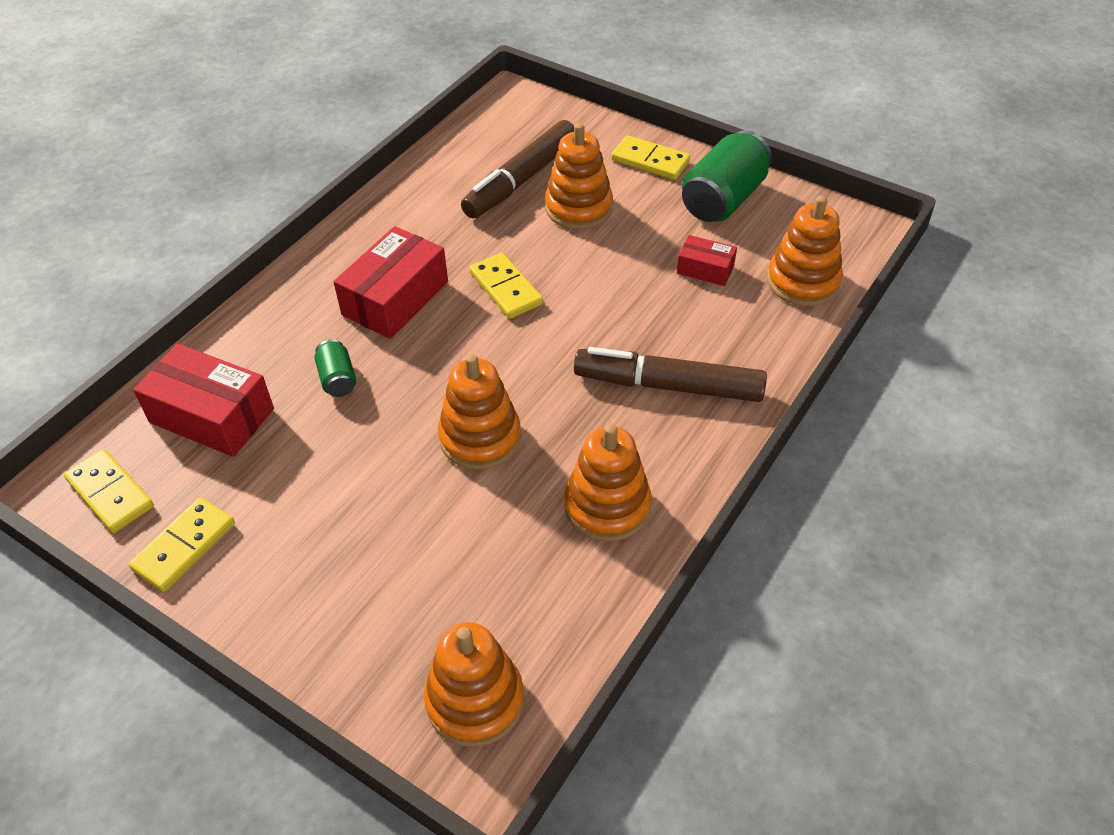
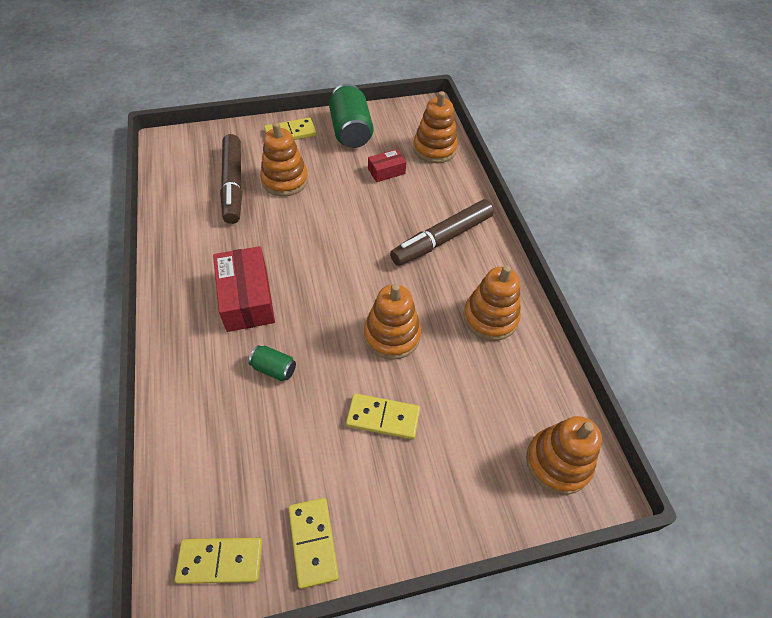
camera: 50 degrees left, 5 degrees up
(212, 415) = (224, 454): red box -> none
(505, 288) = (302, 249): yellow domino -> yellow domino (383, 418)

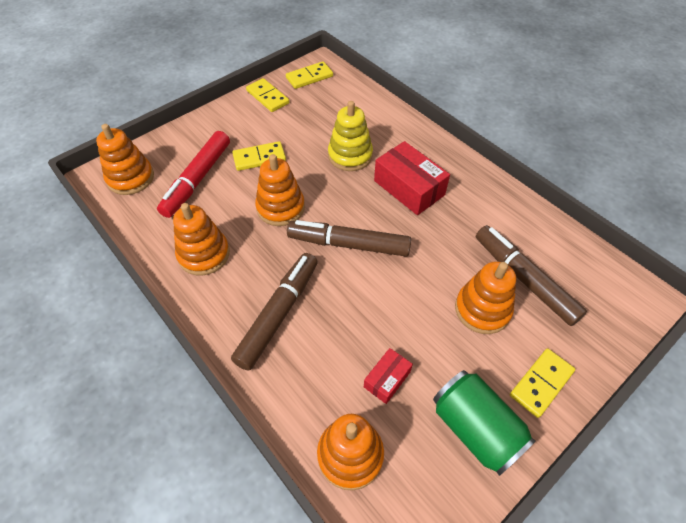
camera: 155 degrees right, 0 degrees up
(274, 369) = (350, 155): green can -> yellow stacking toy
(349, 268) = (348, 244): none -> brown marker
(472, 418) = (197, 179): none -> red marker

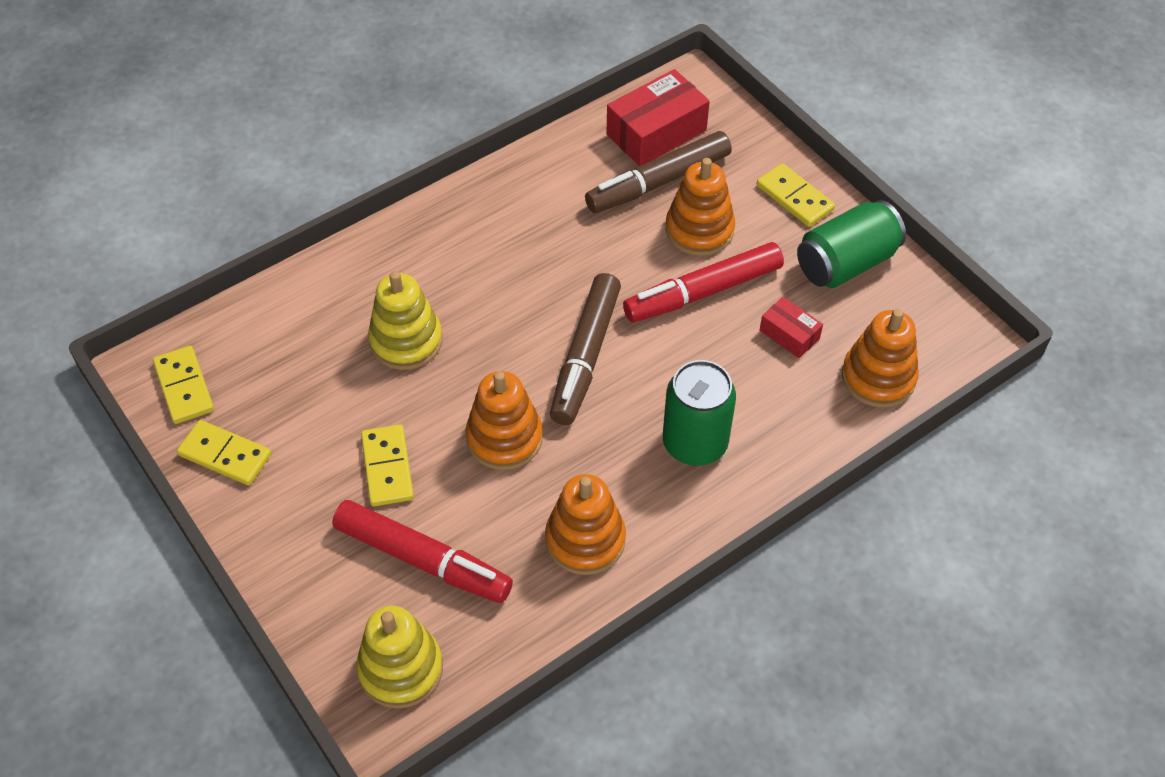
camera: 85 degrees left, 0 degrees up
(130, 178) = (401, 669): orange stacking toy -> yellow stacking toy
(267, 97) = (225, 455): yellow domino -> yellow domino turned 60 degrees clockwise
(278, 314) = (695, 443): brown marker -> green can
(409, 188) = (488, 275): red box -> red box (656, 132)
(419, 314) = (703, 292): none -> red marker

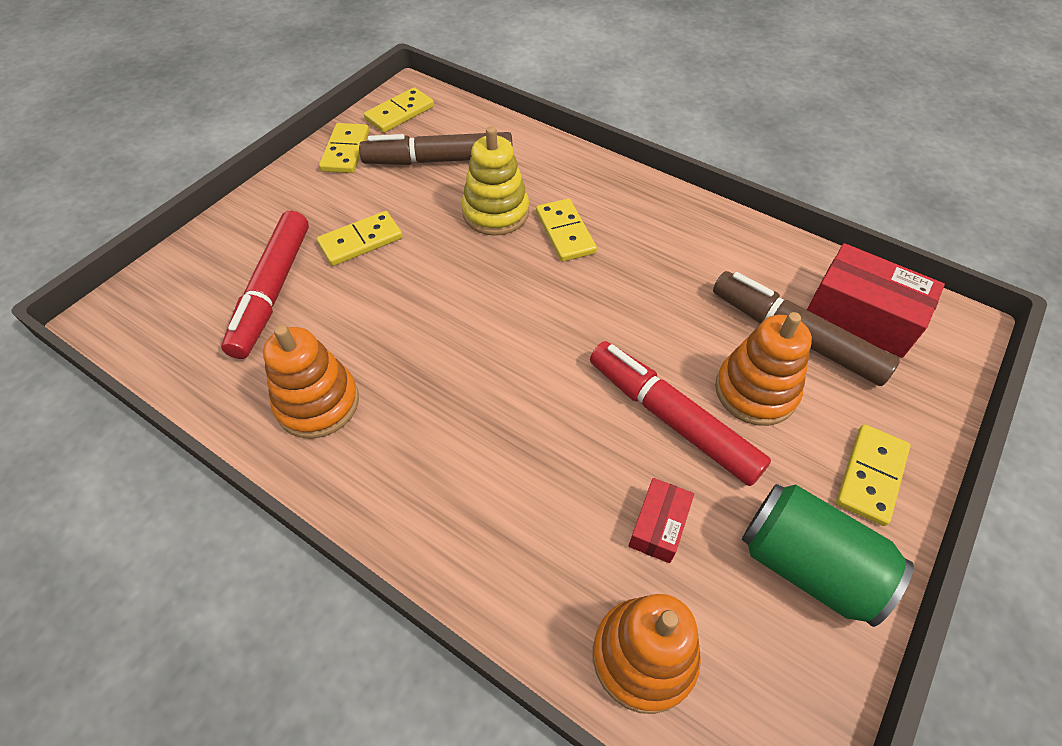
camera: 70 degrees right, 0 degrees up
(401, 669) = (161, 310): yellow stacking toy -> none
(464, 294) = (565, 232): none -> yellow domino
(504, 438) = (416, 307): orange stacking toy -> none
(585, 356) = (536, 340): brown marker -> brown marker (439, 160)
(695, 443) = (464, 467): green can -> none

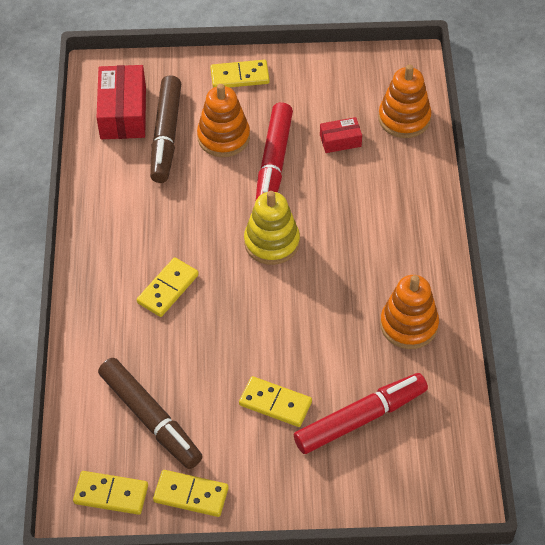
camera: 125 degrees left, 0 degrees up
(346, 151) = (191, 494): yellow domino -> yellow domino turned 45 degrees clockwise
(495, 212) = (180, 341): yellow stacking toy -> yellow stacking toy (272, 242)
(807, 565) = (311, 83): green can -> none

